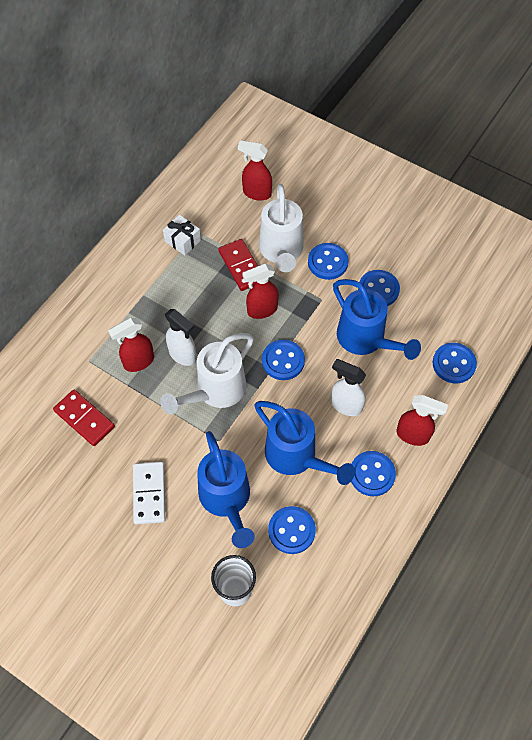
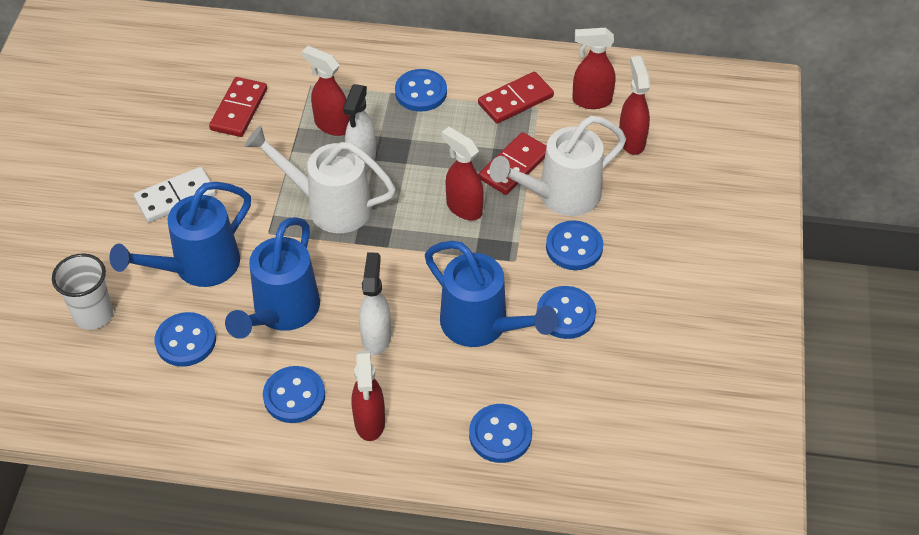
camera: 65 degrees right, 10 degrees down
(182, 241) = (515, 100): white gift -> red domino
(209, 199) = (591, 101): none -> red spray bottle
(283, 361) = (404, 253): blue button -> blue button (421, 92)
(365, 340) = (482, 326): blue watering can -> blue watering can turned 75 degrees counterclockwise

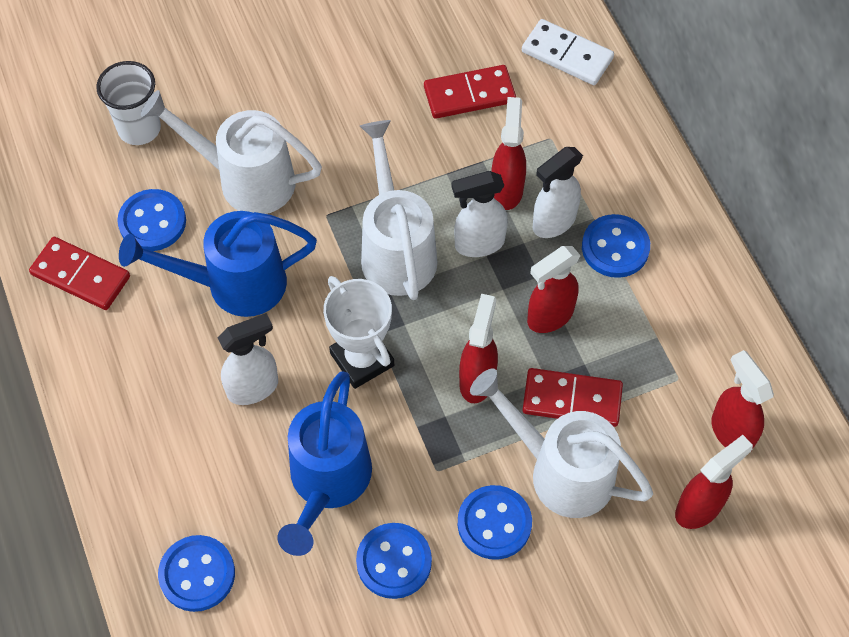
camera: 60 degrees right, 10 degrees up
(175, 197) = (319, 109): white domino -> white domino (567, 55)
(198, 267) = (246, 179): blue watering can -> white watering can
(294, 396) = (140, 353): blue button -> none
(369, 422) = (146, 439): red spray bottle -> red spray bottle (549, 316)
(377, 113) = (553, 222): none -> white spray bottle
(401, 264) = (362, 359): none -> white trophy
(515, 100) = (673, 350): red domino -> red domino (81, 275)

